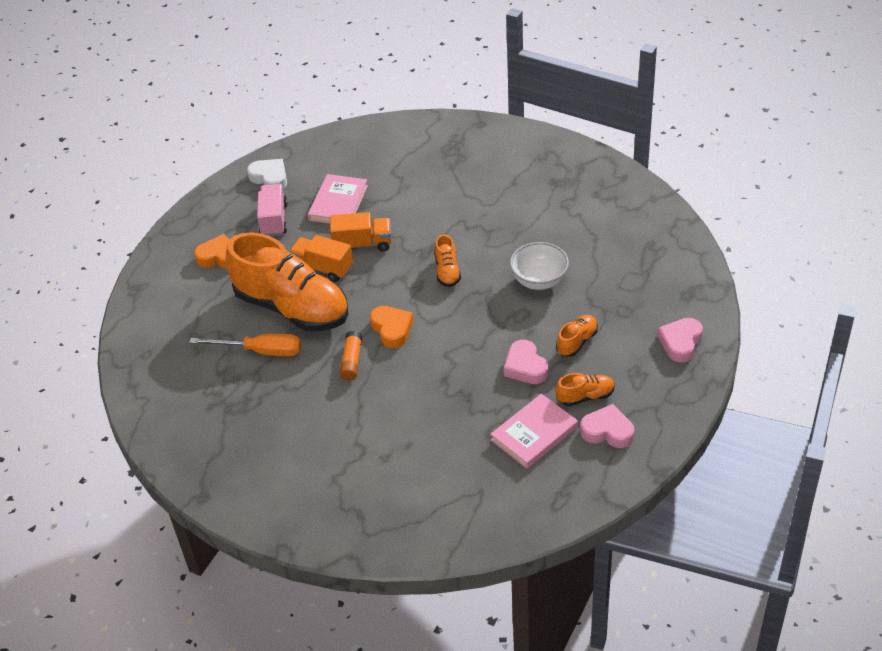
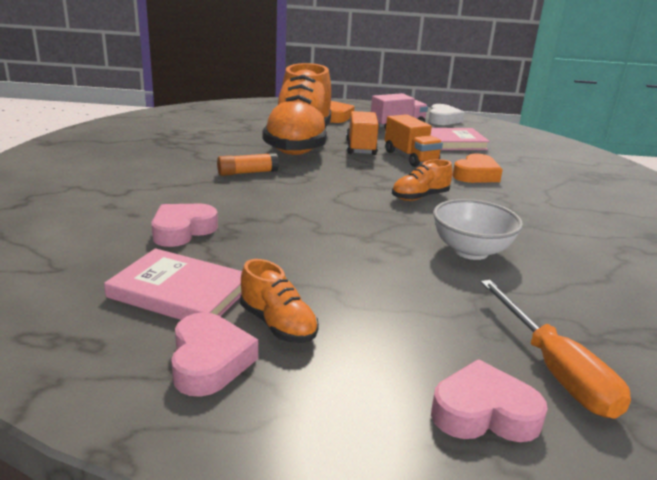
camera: 60 degrees right, 20 degrees down
(260, 351) = (236, 140): orange screwdriver -> orange screwdriver (554, 369)
(392, 329) = (307, 183): orange heart -> orange heart (476, 175)
(525, 367) = (306, 265): pink heart -> pink heart (182, 230)
(577, 342) = (386, 298): orange shoe -> none

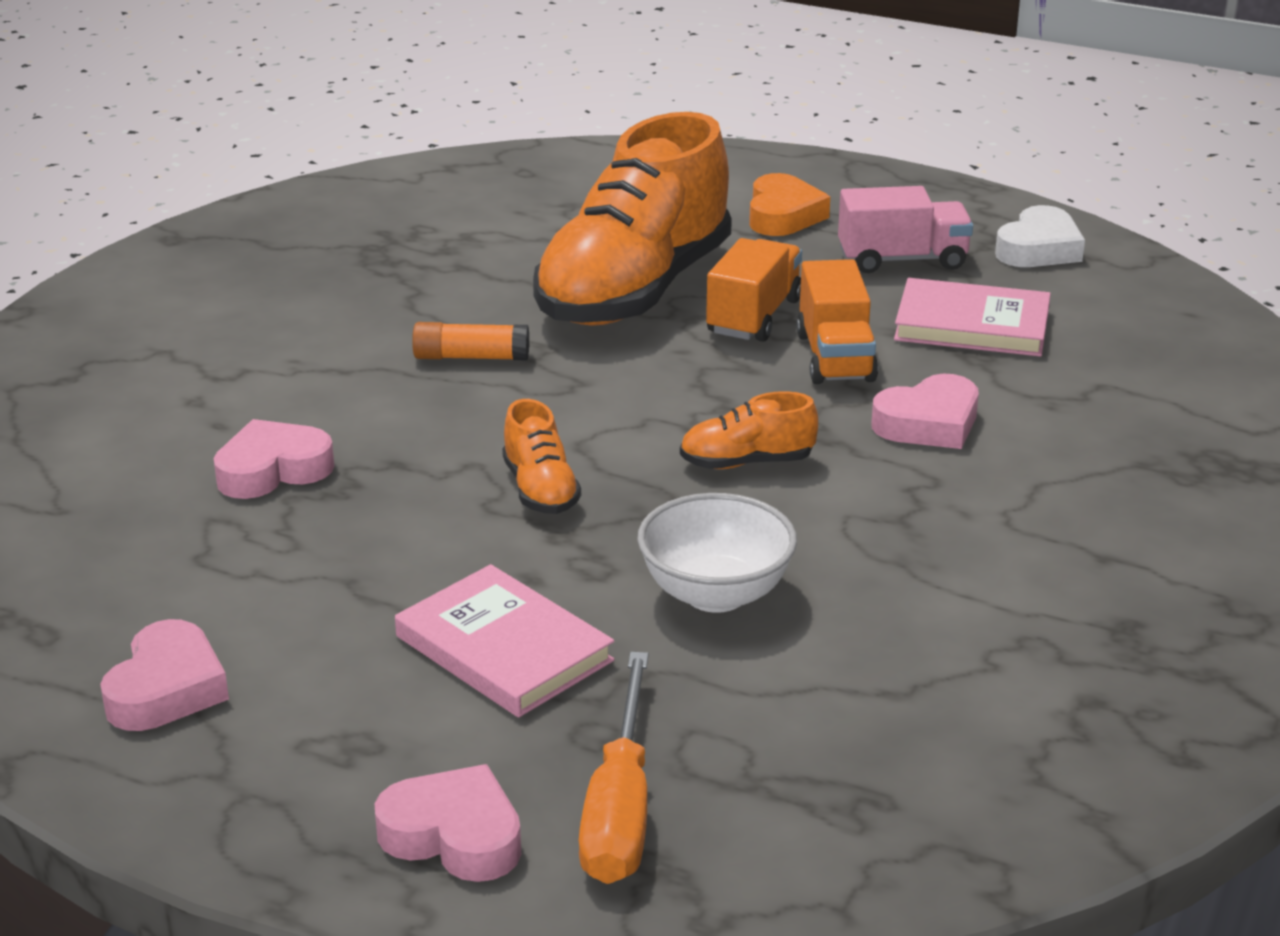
camera: 25 degrees right, 5 degrees up
(180, 292) = (197, 580): pink book -> pink book (504, 648)
(278, 325) = (292, 658): orange shoe -> orange shoe (540, 490)
(476, 175) = (928, 423): orange heart -> pink heart

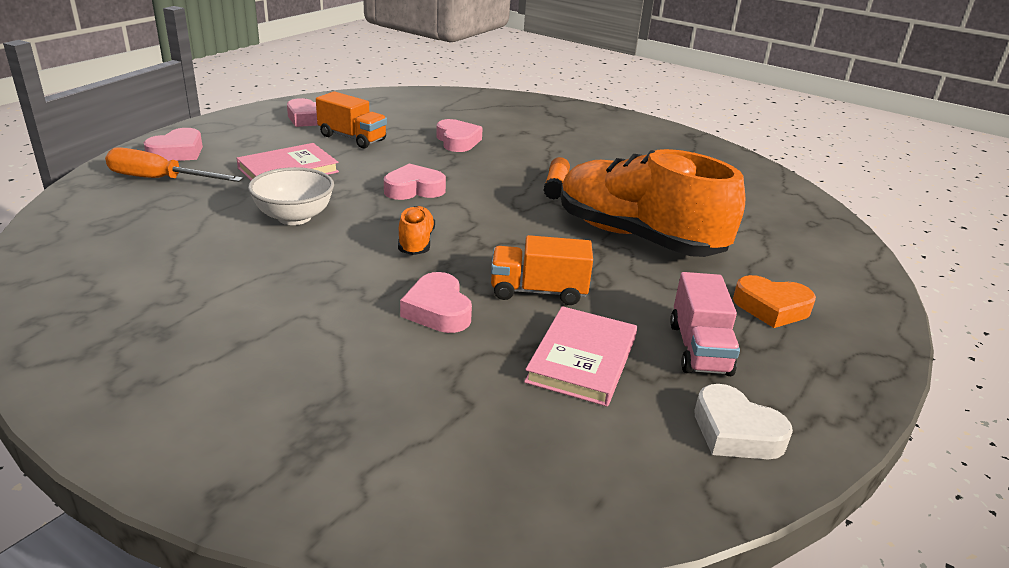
camera: 95 degrees right, 0 degrees up
(540, 490) = (414, 189): orange shoe -> pink heart
(754, 316) = (600, 271): orange truck -> orange truck (352, 138)

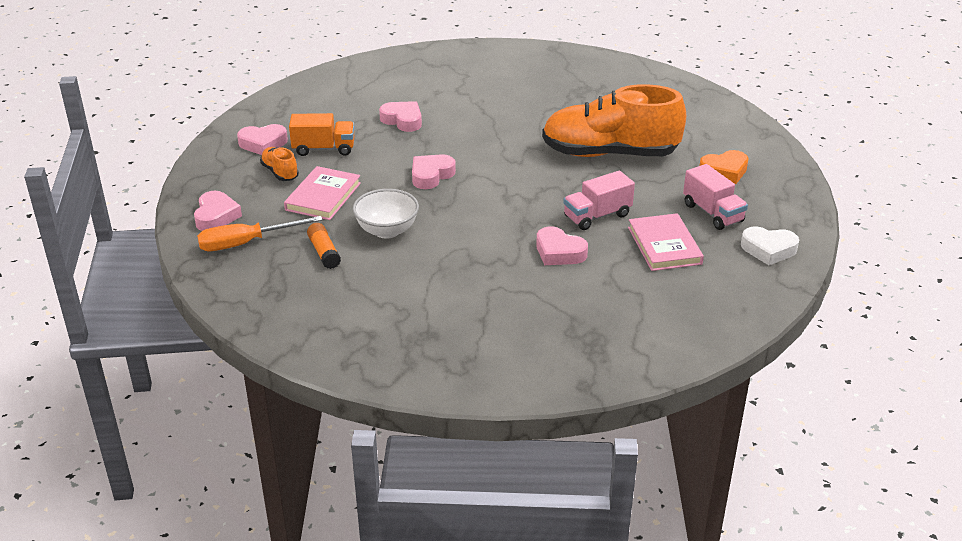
camera: 30 degrees left, 5 degrees up
(416, 242) = (488, 215): orange shoe -> orange shoe (280, 172)
(538, 291) = (597, 216): orange truck -> pink truck
(556, 186) = (517, 134): orange glue stick -> orange glue stick (324, 252)

